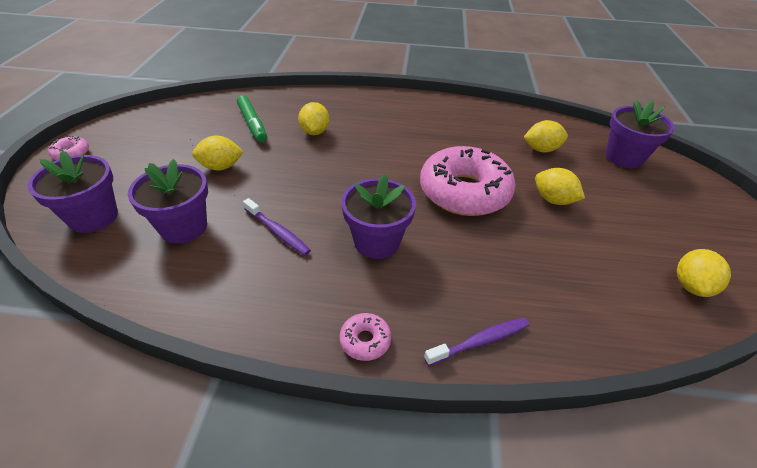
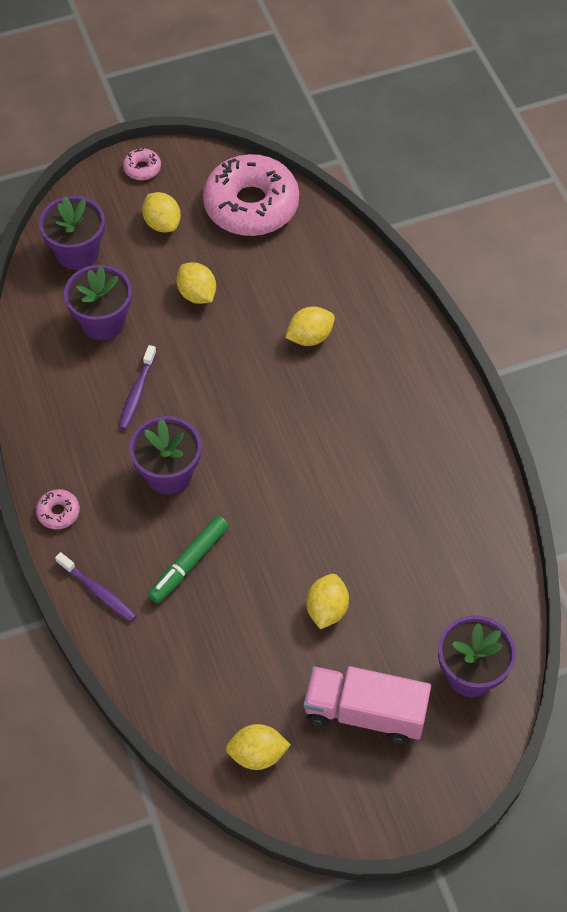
camera: 65 degrees right, 15 degrees up
(252, 124) = (286, 273): green marker -> green marker (189, 563)
(464, 192) = (288, 521): pink donut -> pink donut (251, 205)
(541, 149) = (427, 577): yellow lemon -> yellow lemon (162, 223)
(651, 212) = (364, 712): none -> pink truck

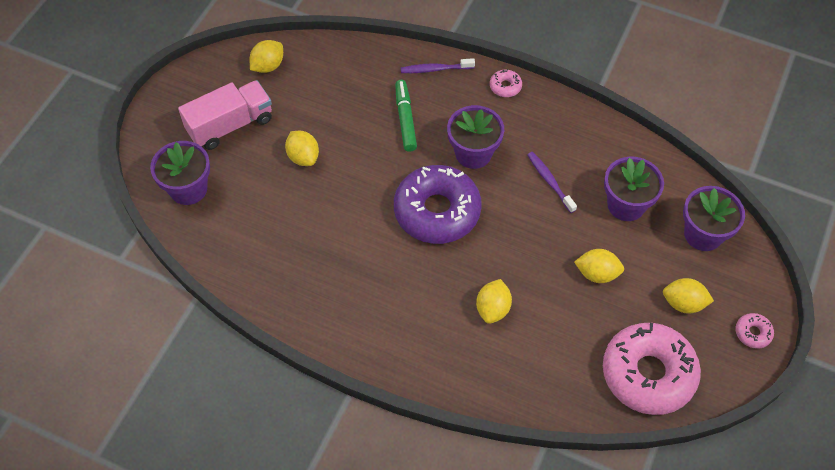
camera: 135 degrees right, 0 degrees up
(263, 450) = (437, 211): none -> purple donut

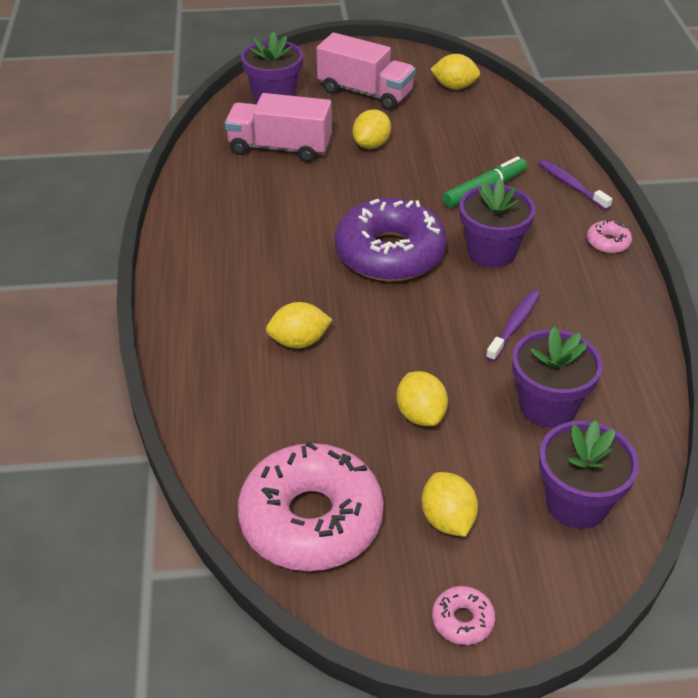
camera: 60 degrees right, 15 degrees down
(262, 218) = (280, 148): none -> pink truck

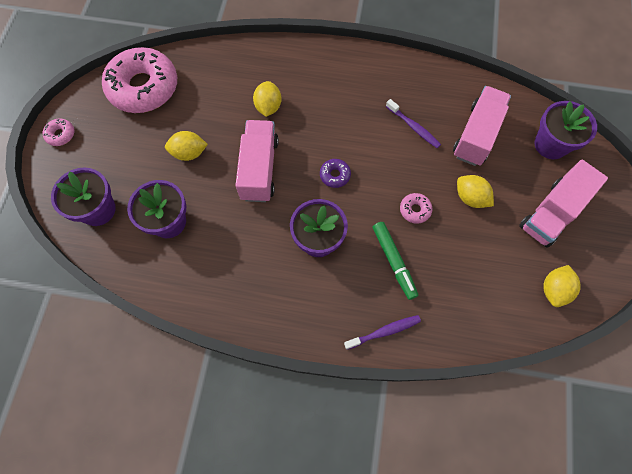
camera: 105 degrees right, 25 degrees up
(389, 253) = (335, 175): purple donut -> purple donut, size x0.40
(413, 327) = (259, 169): none -> pink truck
(447, 519) = (116, 145): yellow lemon -> none
(514, 325) = (241, 228): purple toothbrush -> purple toothbrush (413, 127)
(608, 242) = (305, 328): pink donut -> pink donut (415, 210)

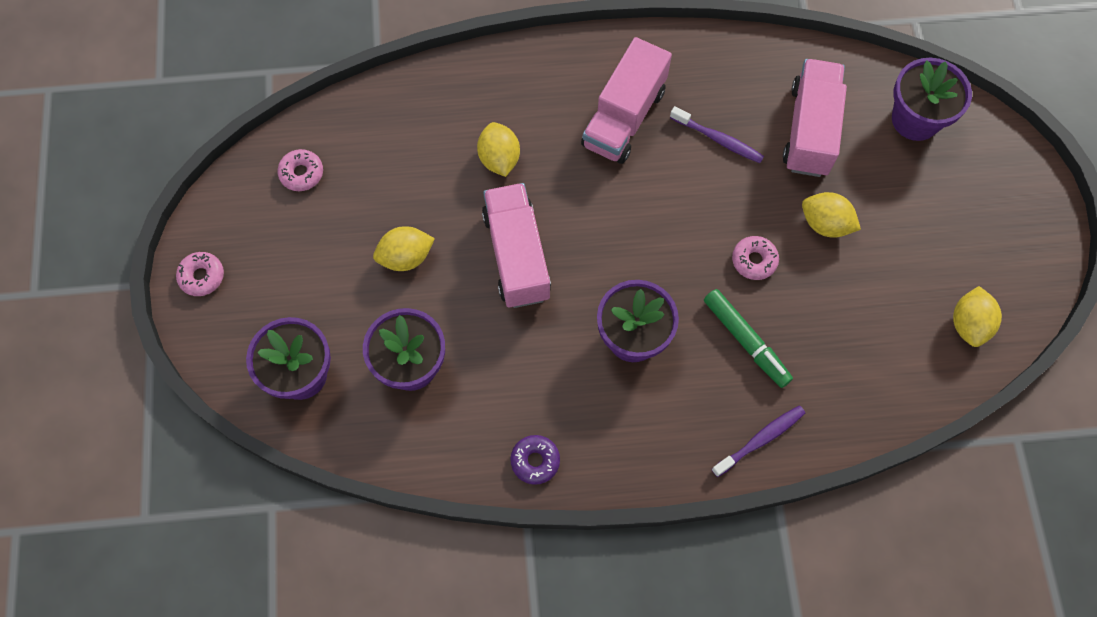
camera: 15 degrees left, 0 degrees up
(143, 87) = (301, 173): pink donut -> pink donut, size x0.40
(335, 175) = (627, 238): purple donut -> purple donut (535, 461)
(551, 213) = (940, 218): pink truck -> pink truck (624, 118)

